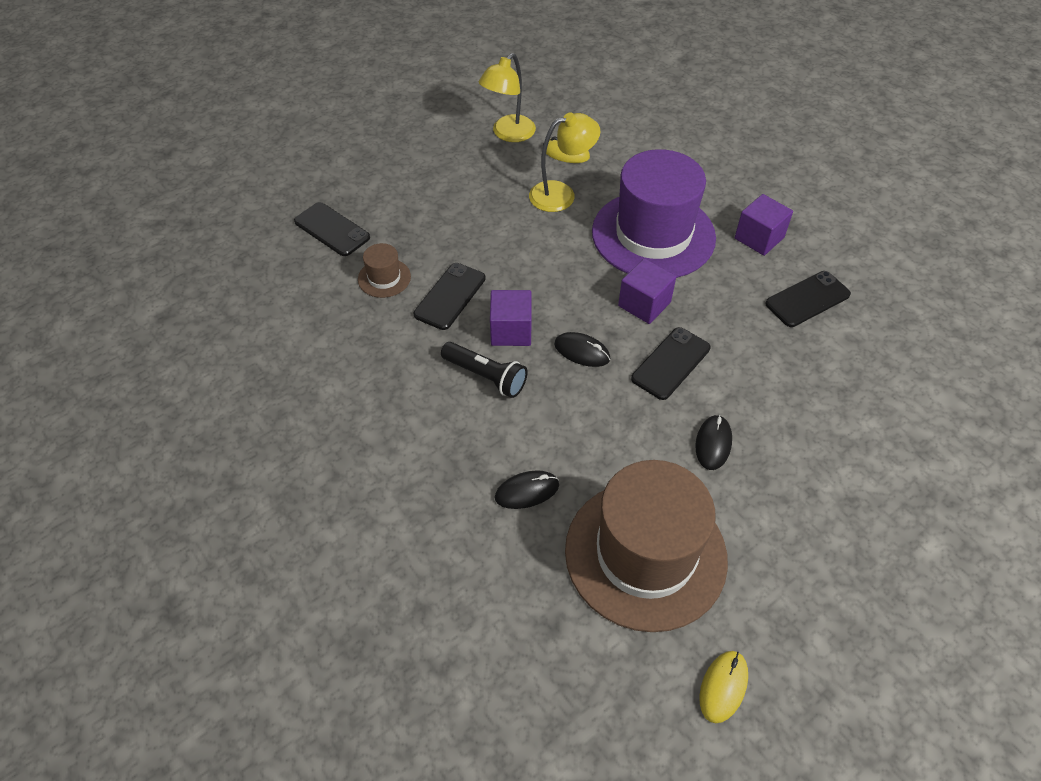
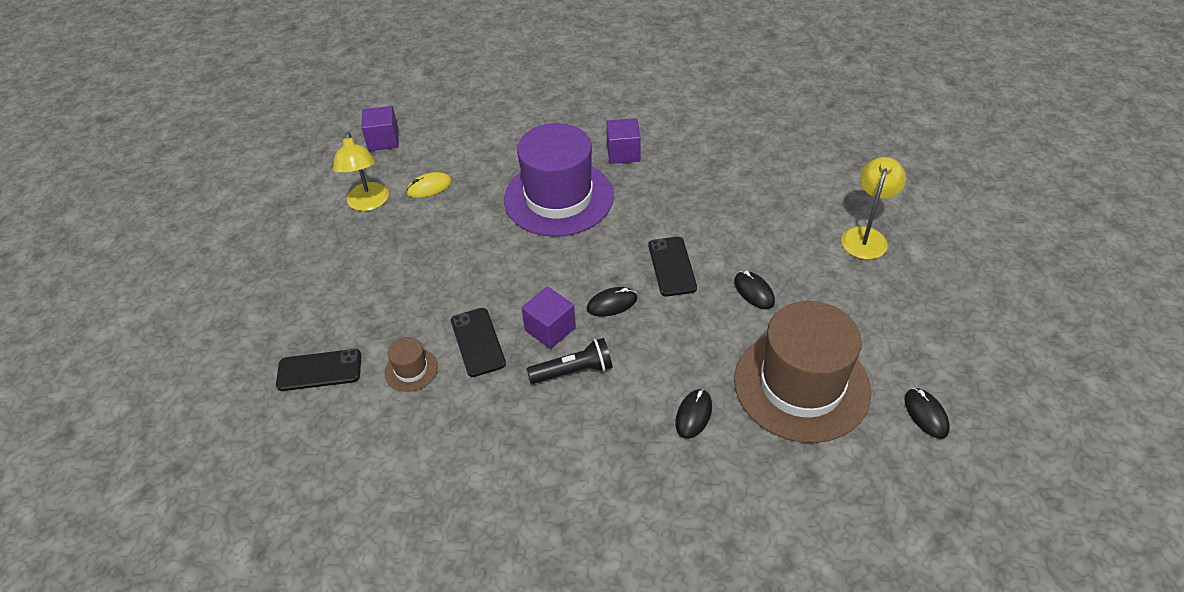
camera: 45 degrees left, 5 degrees down
(561, 194) = (463, 216): yellow lamp -> yellow lamp (866, 236)
(644, 304) = (610, 244): purple cube -> purple cube (383, 140)
(723, 687) = (926, 414): yellow mouse -> black mouse
(807, 299) = (695, 168): black phone -> none

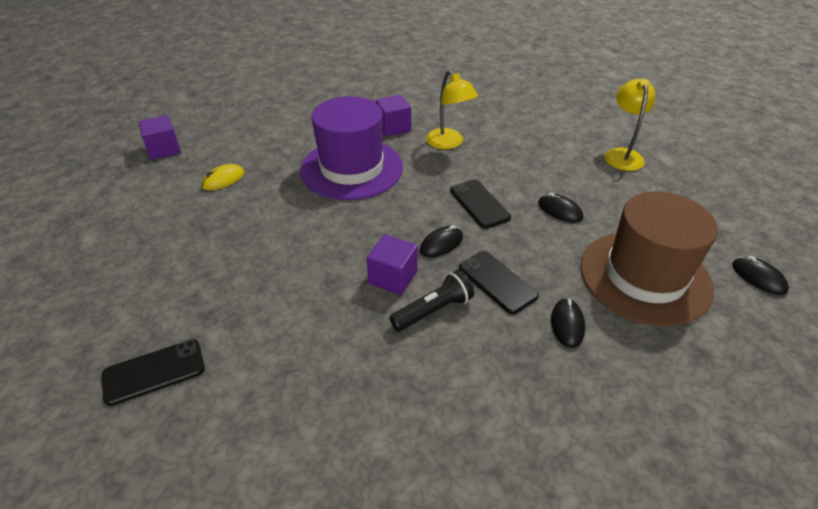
camera: 20 degrees left, 5 degrees down
(368, 203) = (164, 202): yellow lamp -> yellow lamp (449, 143)
(411, 370) = (262, 347): brown hat -> none
(478, 342) = (324, 304): black phone -> black phone (497, 282)

